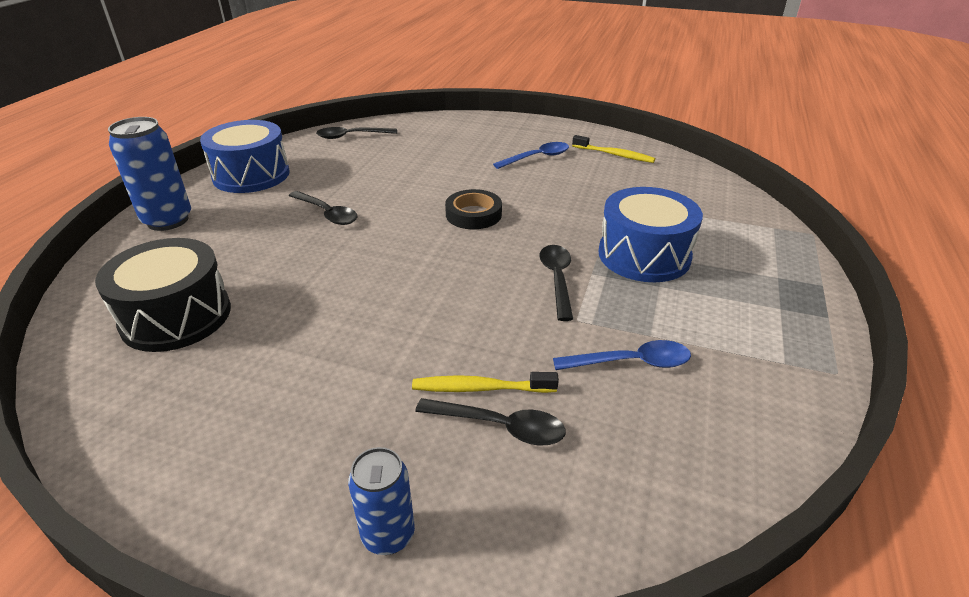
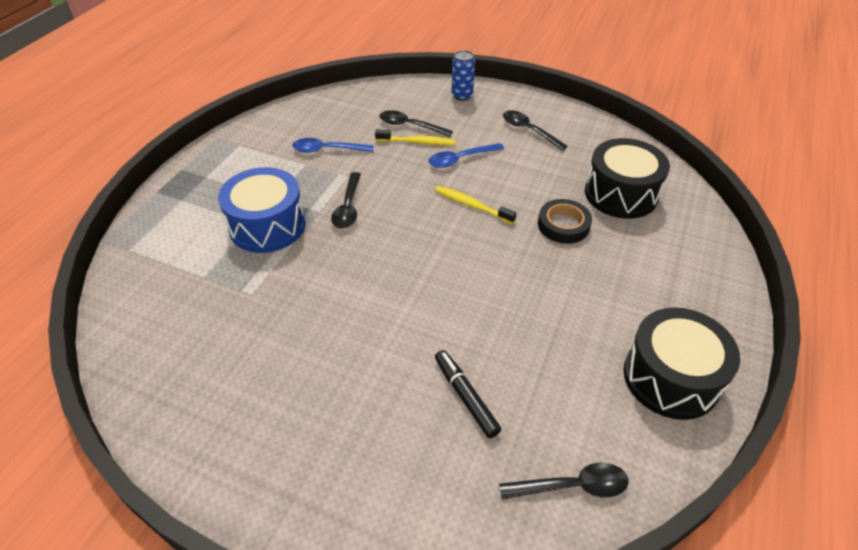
camera: 175 degrees left, 10 degrees up
(168, 220) = (708, 296): blue can -> none
(251, 175) = (671, 378): blue drum -> black drum
(327, 213) = (550, 296): black spoon -> black spoon (529, 130)
(414, 161) = (466, 397): none -> black marker
(473, 214) = (401, 285): black tape -> black tape (563, 225)
(537, 158) = (300, 394): blue spoon -> blue spoon (460, 159)
(614, 155) = (193, 394): yellow toothbrush -> yellow toothbrush (472, 205)

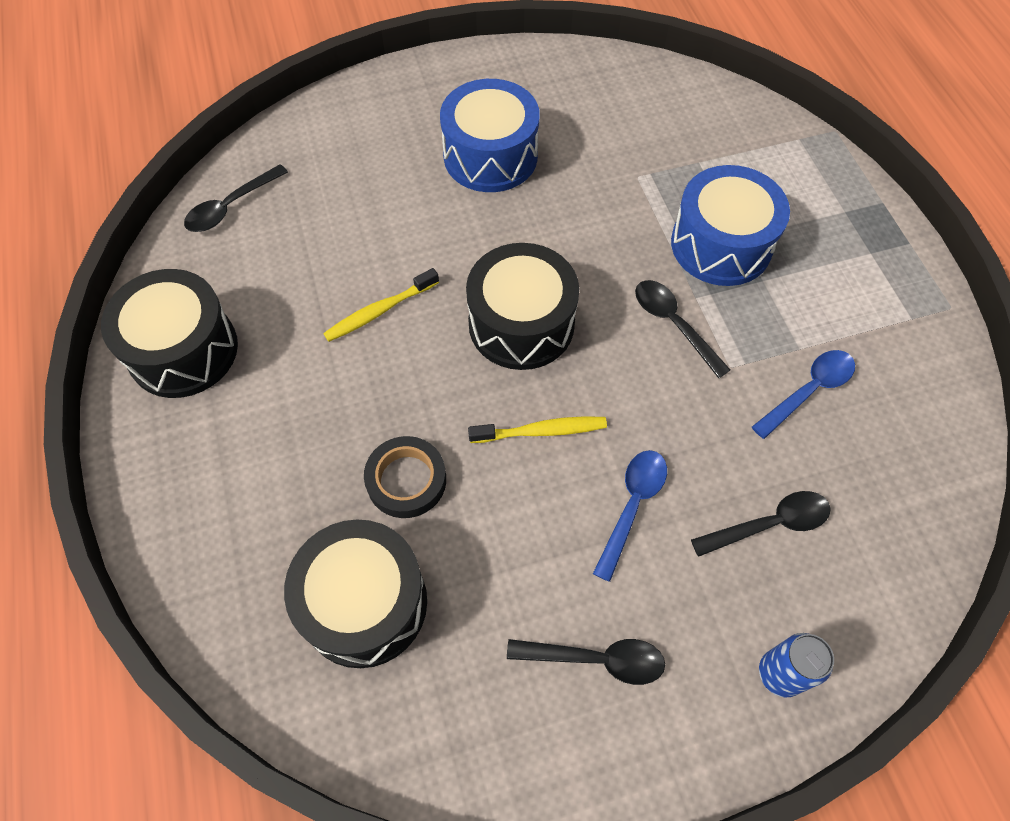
camera: 140 degrees right, 15 degrees up
(323, 380) = (490, 156): none -> blue drum
(417, 142) = (721, 496): yellow toothbrush -> yellow toothbrush (379, 311)
(428, 256) = (521, 324): none -> black drum
(466, 397) = (362, 215): black marker -> none

